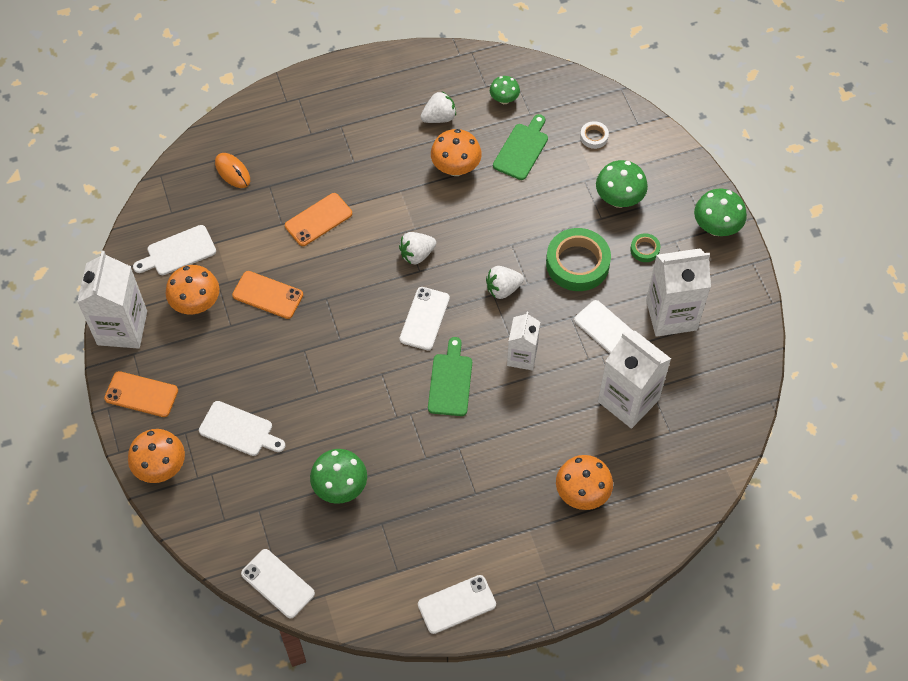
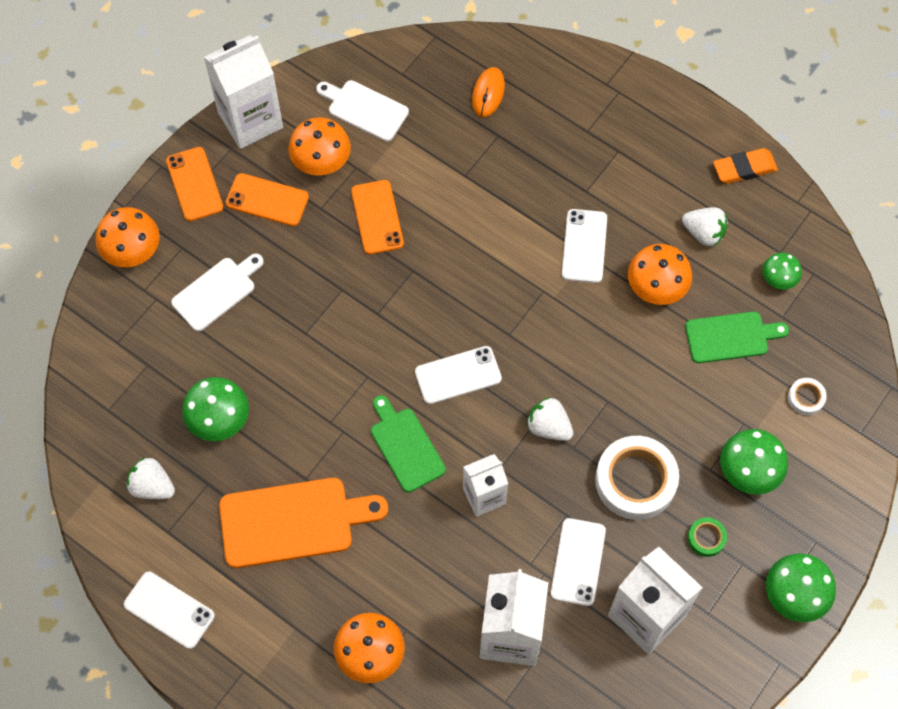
camera: 55 degrees right, 5 degrees up
(239, 430) = (217, 292): white cutting board -> white cutting board turned 120 degrees counterclockwise
(278, 583) = (85, 433): white phone -> white phone (584, 246)
(318, 220) = (494, 204): orange phone -> orange phone (267, 200)
(413, 67) = (744, 168): none -> orange eraser
(417, 254) = (525, 319): white strawberry -> white strawberry (152, 486)
(450, 381) = (405, 446): green cutting board -> green cutting board turned 90 degrees counterclockwise
(452, 484) = (293, 522): none -> orange cutting board
(577, 263) = (635, 480): green tape -> white tape

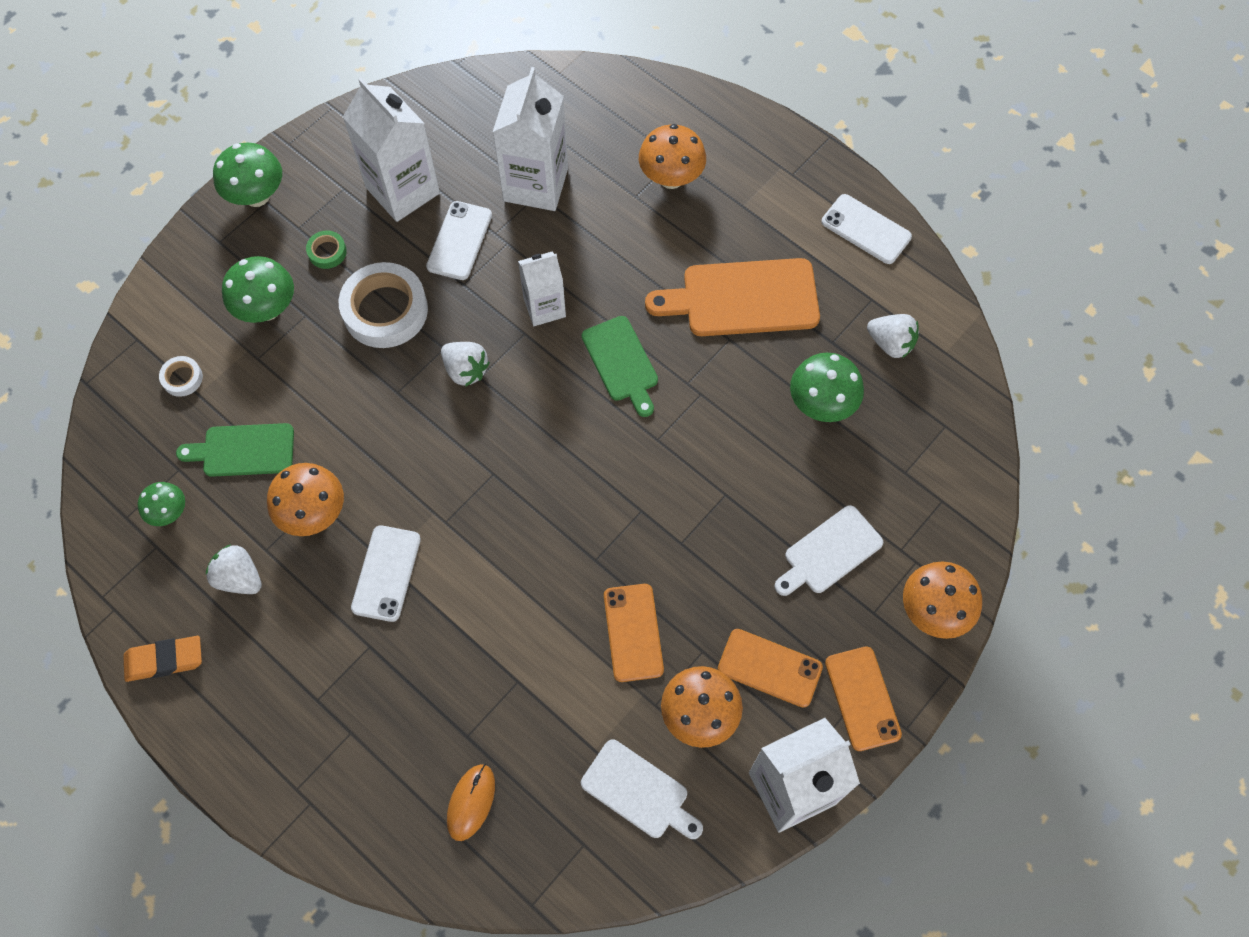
camera: 175 degrees left, 0 degrees up
(458, 375) = (556, 433): white phone -> none

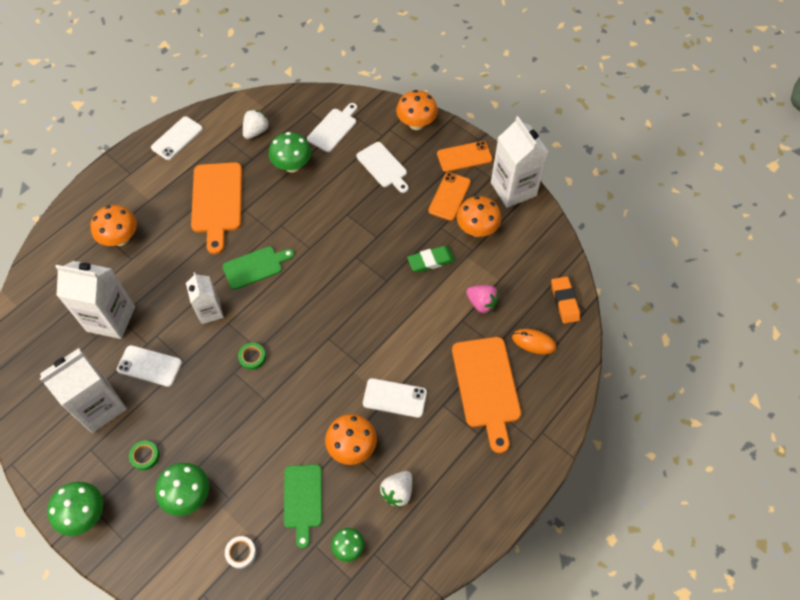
camera: 90 degrees left, 5 degrees down
(164, 660) = (456, 535): orange eraser -> orange eraser (564, 301)
(385, 310) = (200, 412): white tape -> none
(394, 717) = (486, 387): none -> orange cutting board
(466, 370) = (252, 357): white strawberry -> green tape
(548, 716) = (481, 303): none -> pink strawberry
(633, 632) = (431, 261): orange phone -> green eraser
(639, 792) = (521, 258): white cutting board -> white cutting board (333, 128)

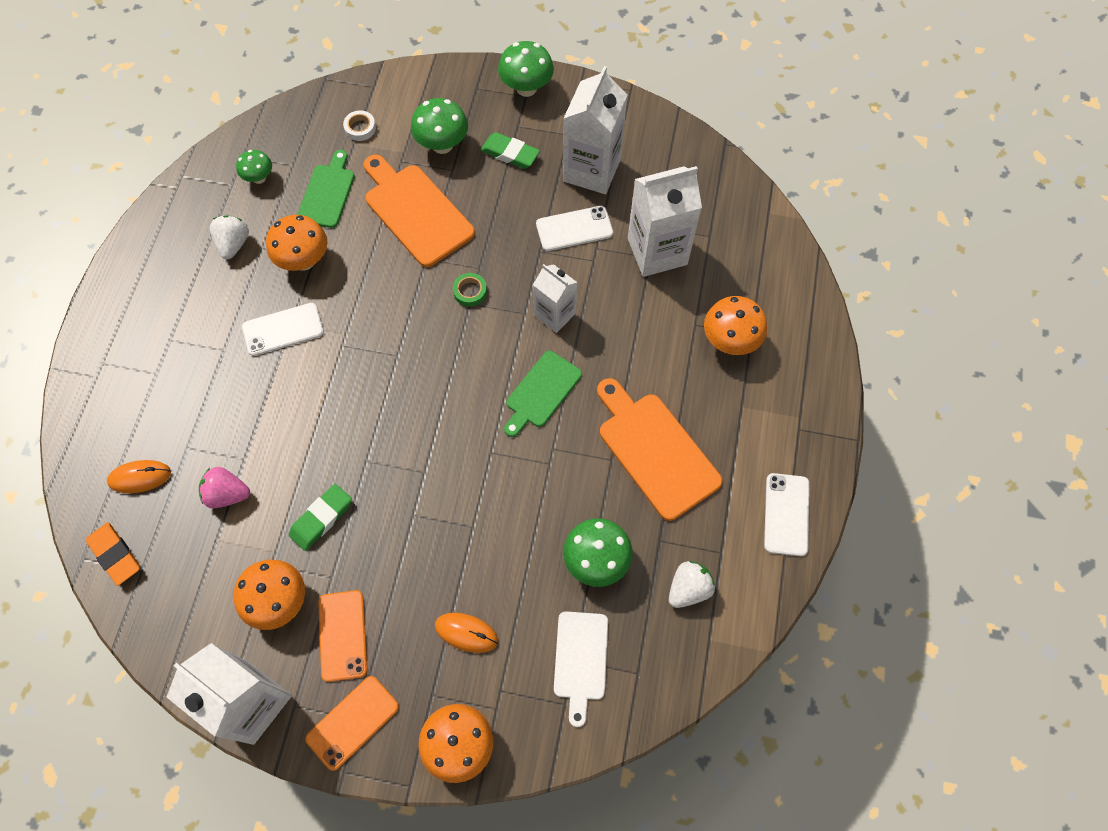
camera: 150 degrees right, 5 degrees up
(145, 456) = (510, 154): green tape -> green eraser
(256, 131) = (688, 589): white strawberry -> white strawberry turned 135 degrees counterclockwise
(303, 500) = (327, 193): green cutting board -> green cutting board turned 45 degrees clockwise
(383, 167) = (466, 633): white cutting board -> orange mouse
(486, 387) = (180, 394): orange cutting board -> orange cutting board (416, 211)

